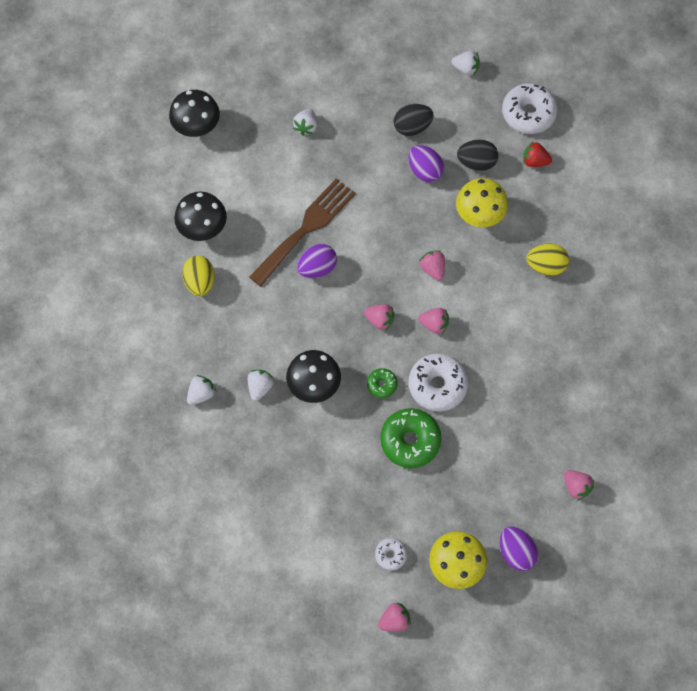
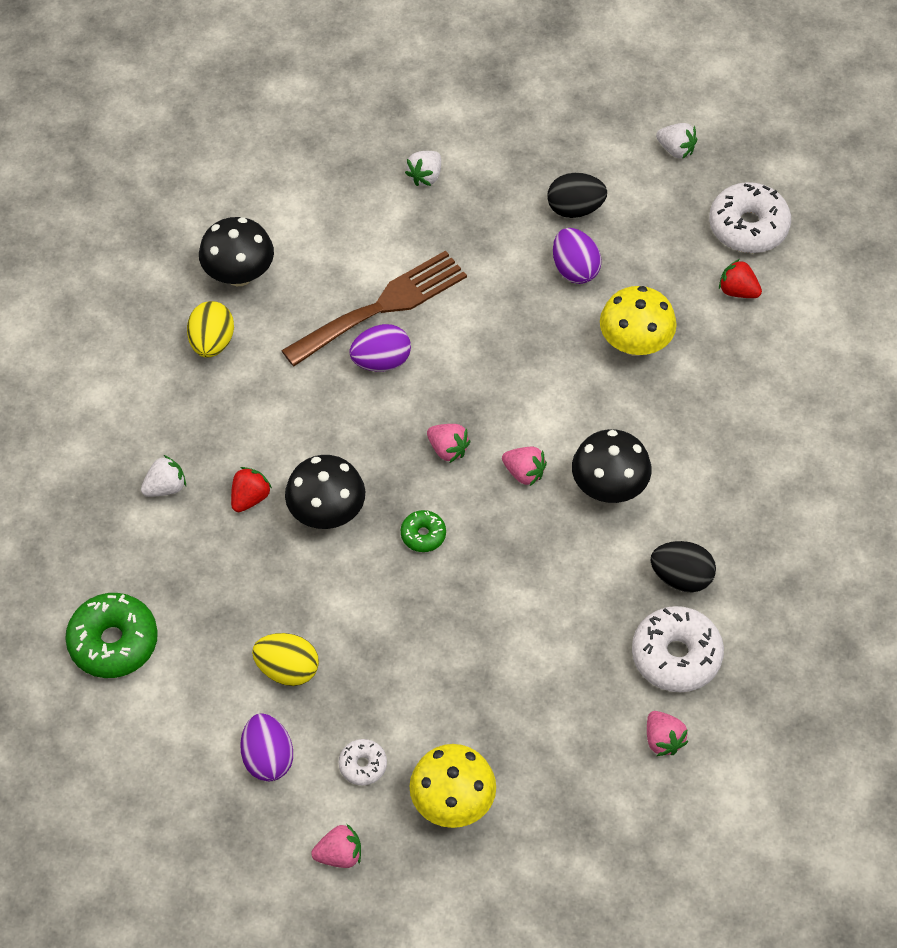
camera: 15 degrees right, 10 degrees down
(197, 127) = (274, 144): black mushroom -> black mushroom (609, 487)
(260, 387) = (250, 498): white strawberry -> red strawberry
(410, 441) = (440, 619): green donut -> green donut (113, 642)
(433, 269) = (545, 399): pink strawberry -> none
(437, 385) = (503, 555): white donut -> white donut (676, 656)
(476, 162) = (652, 274): black egg -> black egg (681, 577)
(516, 552) = (546, 807): purple egg -> purple egg (268, 758)
(545, 266) = (710, 432): yellow egg -> yellow egg (287, 669)

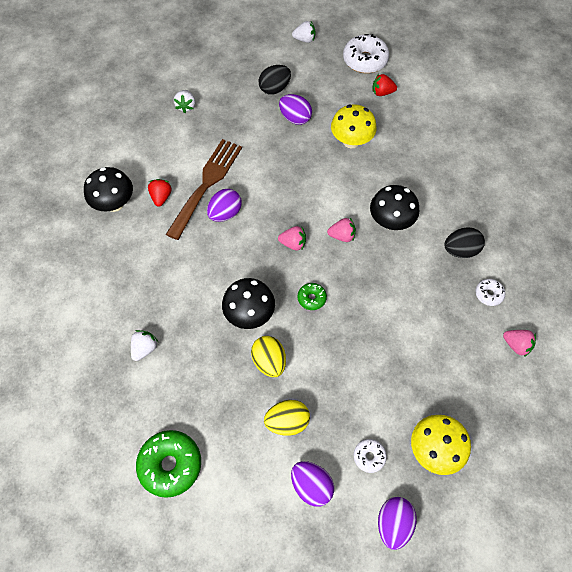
camera: 30 degrees left, 5 degrees up
(212, 342) = (122, 249): yellow egg -> yellow egg (269, 361)
(250, 498) = (199, 328): red strawberry -> red strawberry (161, 197)
(339, 855) = (393, 523): pink strawberry -> purple egg
(676, 656) = (488, 294): white donut -> white donut, size x0.52

